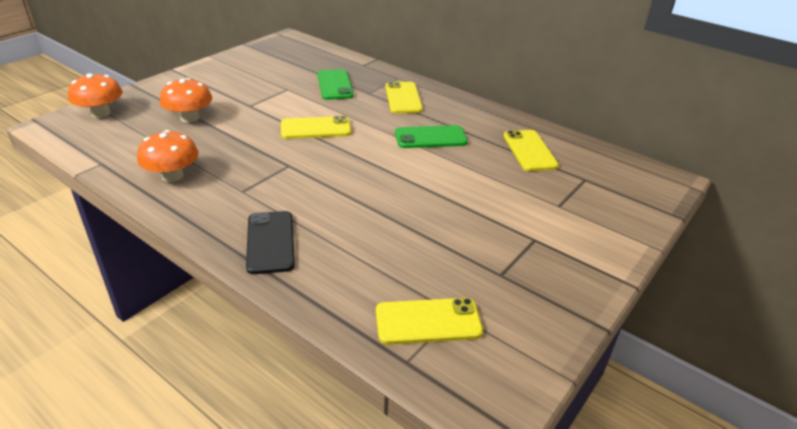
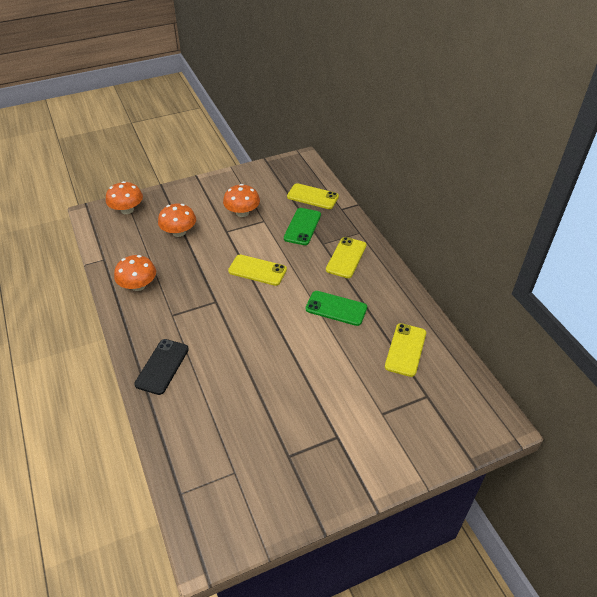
camera: 30 degrees right, 10 degrees up
(256, 87) = (242, 212): none -> orange mushroom
(428, 321) = (213, 471): yellow phone -> yellow phone (312, 197)

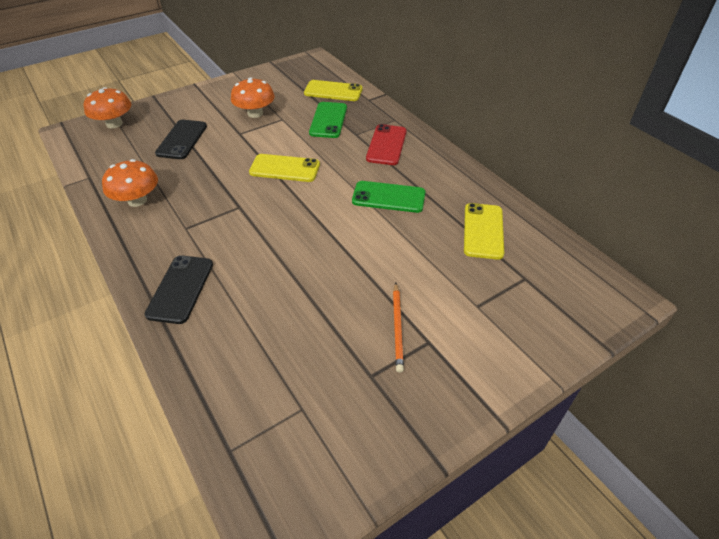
camera: 10 degrees left, 0 degrees up
(179, 232) = (182, 140): orange mushroom -> black phone
(316, 422) = (397, 328): none -> orange pencil
(346, 257) = (386, 145): yellow phone -> red phone

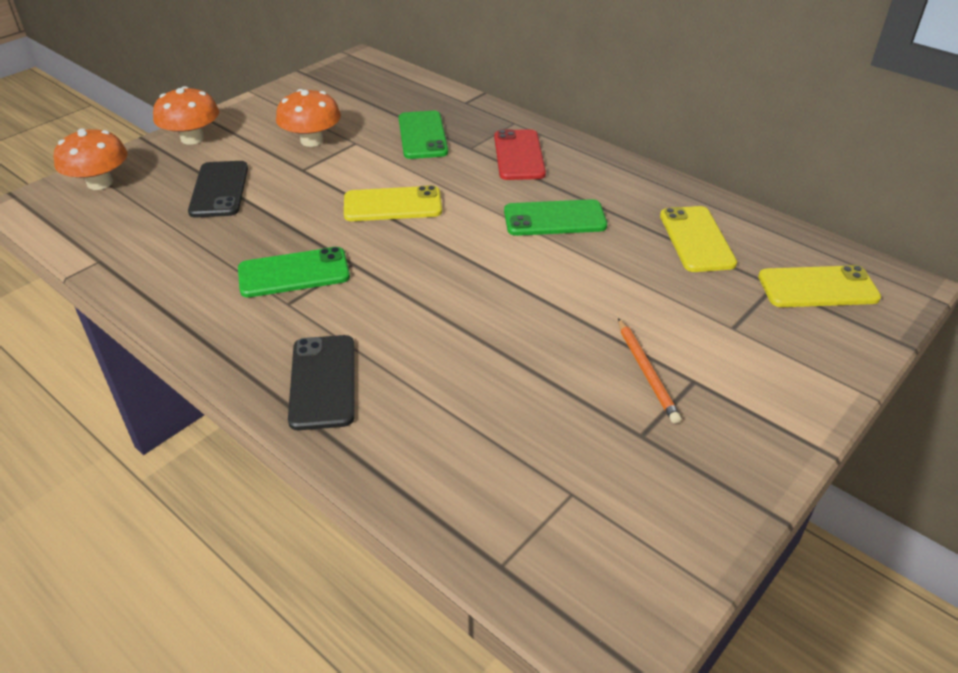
camera: 15 degrees left, 5 degrees down
(137, 200) = (193, 279): orange mushroom -> orange mushroom (192, 138)
(199, 207) = (294, 273): none -> green phone
(333, 91) = (410, 98): yellow phone -> yellow phone (818, 288)

